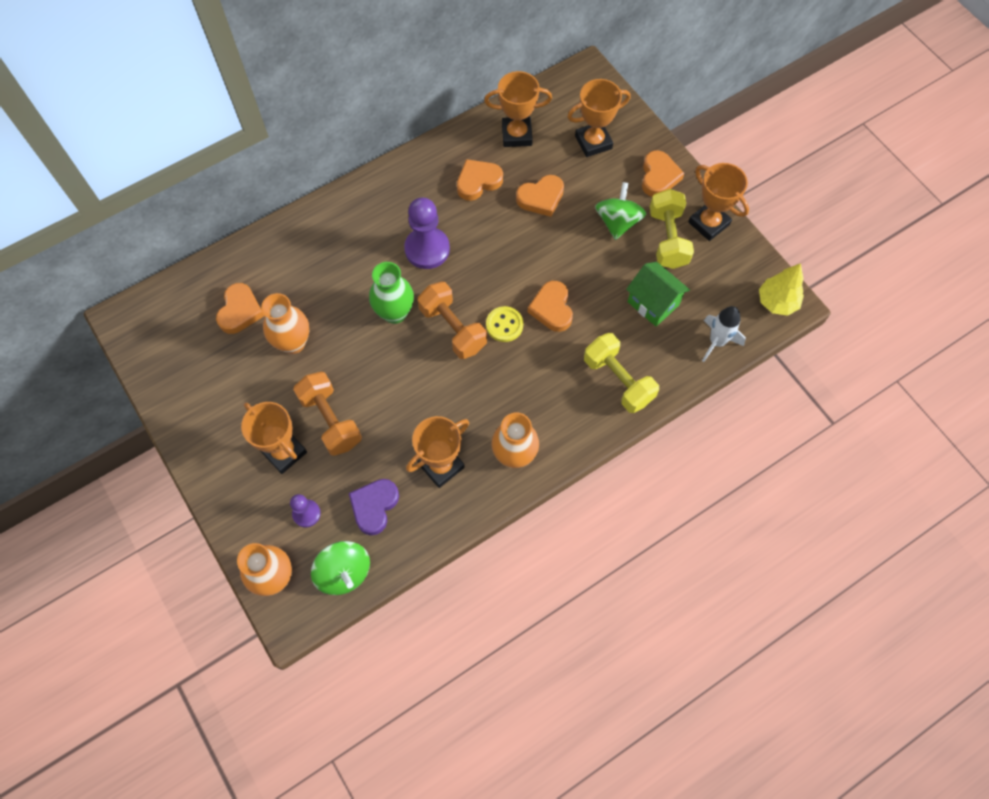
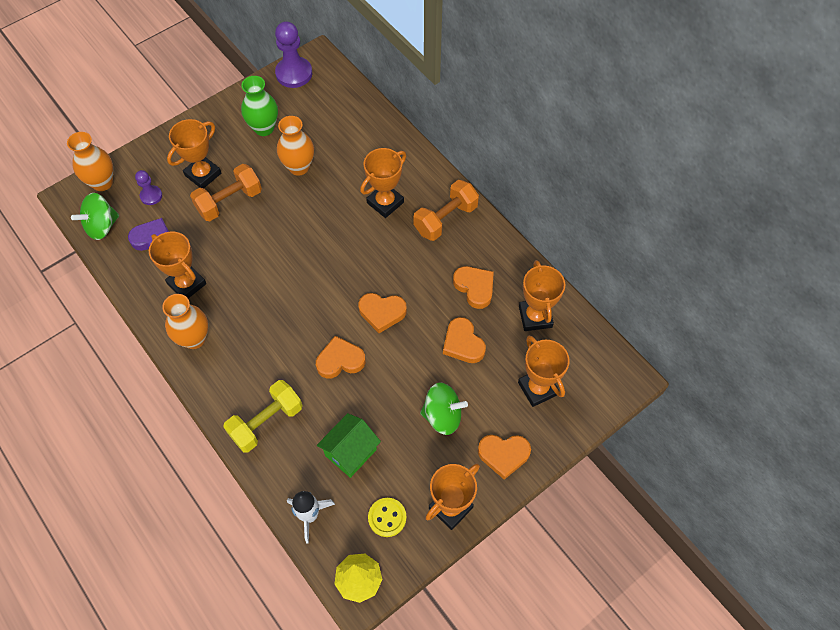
camera: 85 degrees right, 5 degrees down
(240, 311) = (326, 128): orange heart -> orange heart (382, 313)
(359, 256) = (385, 202): none -> orange trophy
(395, 313) = (330, 235): green vase -> green vase (264, 128)
(427, 249) = (396, 253): purple pawn -> purple pawn (294, 73)
(453, 328) = (316, 281): orange dumbbell -> orange dumbbell (445, 219)
(504, 325) = (321, 321): yellow button -> yellow button (387, 517)
(668, 239) = (427, 465): yellow dumbbell -> none

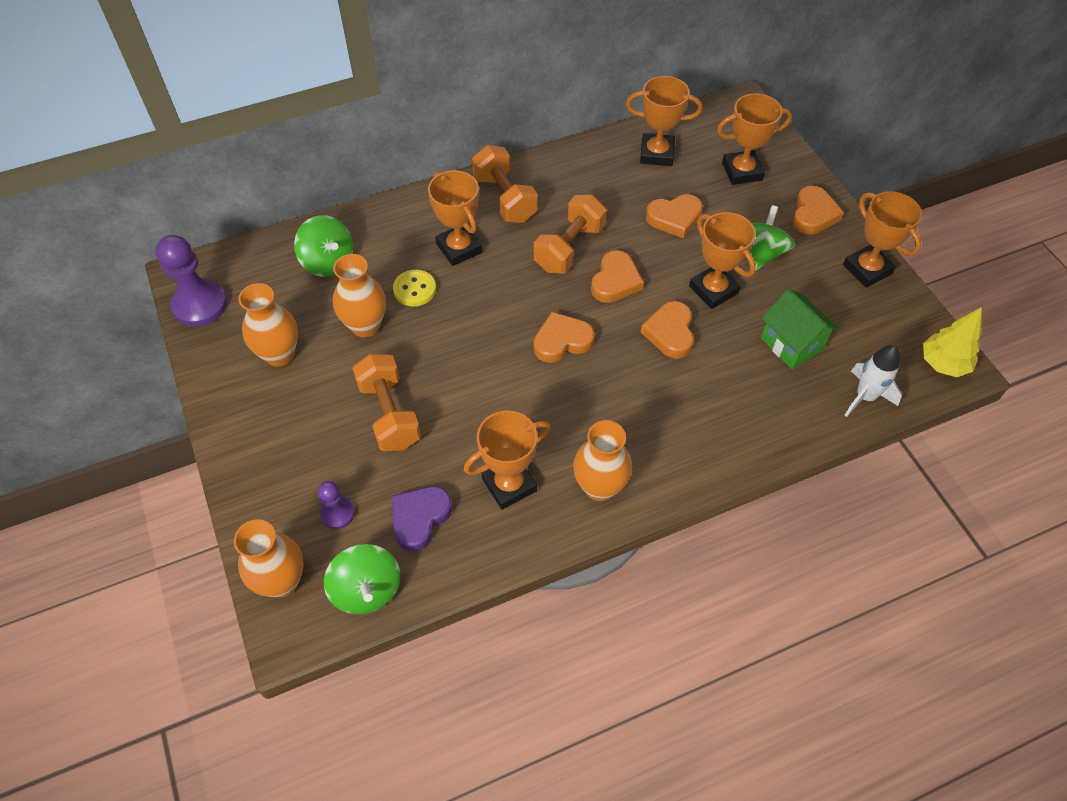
camera: 75 degrees left, 5 degrees down
(203, 174) = (328, 440): orange trophy -> orange trophy (713, 290)
(264, 128) = (279, 354): green vase -> orange vase
(266, 422) = (738, 421): yellow dumbbell -> none
(349, 129) = (328, 262): none -> green spinning top
(387, 517) = (873, 325): yellow button -> yellow button (414, 289)
(407, 274) = (569, 248): none -> orange dumbbell
(474, 287) = (606, 193): orange heart -> orange heart (562, 341)

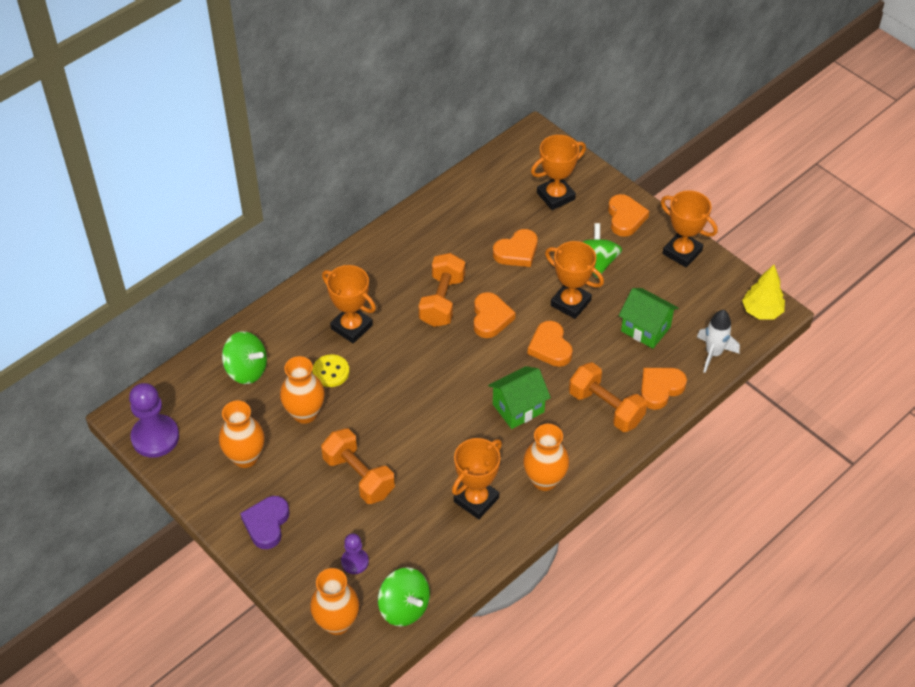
camera: 20 degrees left, 5 degrees down
(420, 518) = (419, 545): purple heart -> purple heart (266, 524)
(505, 198) = (370, 273): orange dumbbell -> orange dumbbell (606, 407)
(562, 341) = (469, 379): orange heart -> orange heart (660, 389)
(604, 391) = (518, 408): none -> green house
(656, 153) = (480, 199): orange trophy -> none

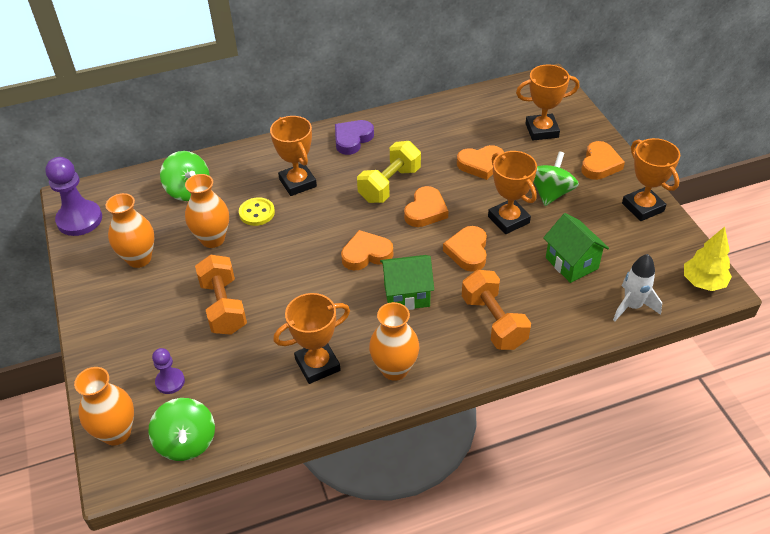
camera: 25 degrees right, 5 degrees down
(266, 524) = (117, 320): purple heart -> purple heart (352, 139)
(442, 301) = (389, 185): orange dumbbell -> yellow dumbbell
(660, 389) = (559, 322): orange heart -> orange heart (366, 254)

